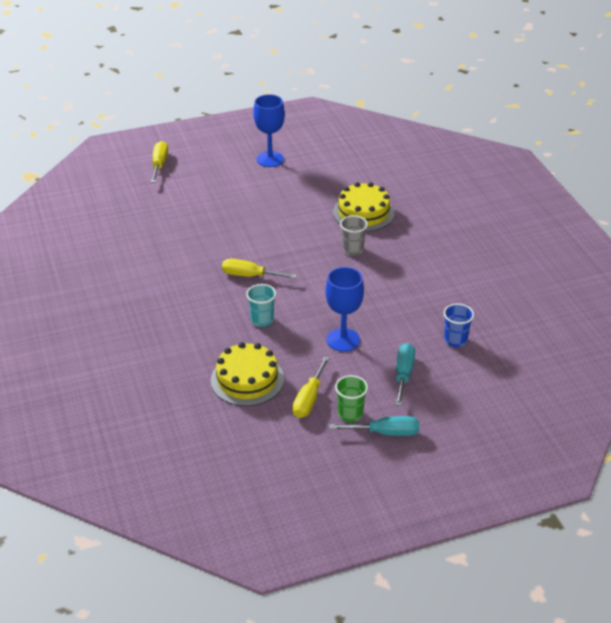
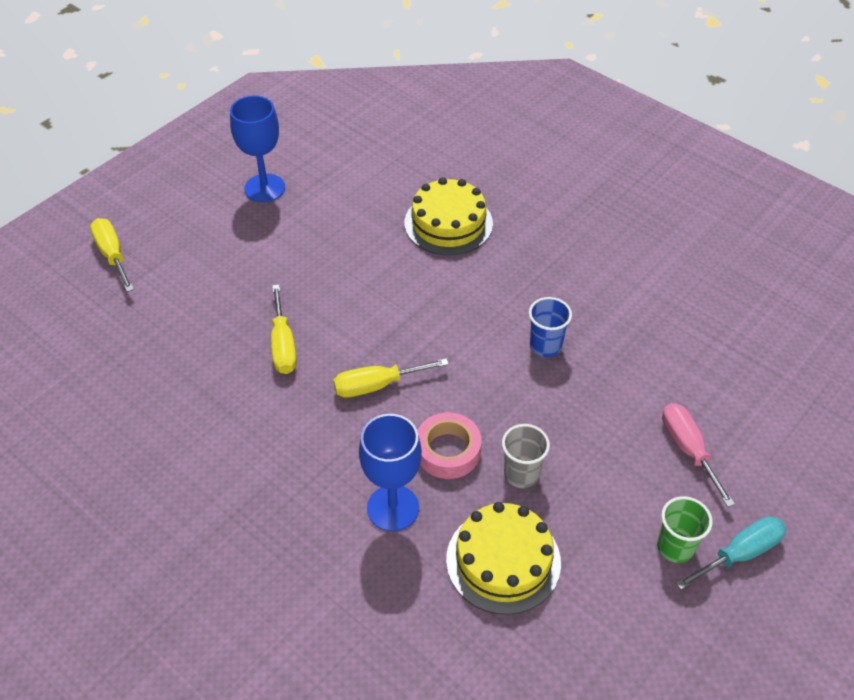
camera: 30 degrees left, 10 degrees up
(262, 320) = (448, 451): turquoise cup -> pink tape
(309, 399) = (607, 551): yellow screwdriver -> yellow screwdriver (283, 345)
(343, 340) = (575, 432): blue goblet -> blue goblet (393, 508)
(353, 250) = (478, 285): grey cup -> grey cup (521, 474)
(403, 374) = (688, 449): turquoise screwdriver -> pink screwdriver
(455, 340) = (705, 367): blue cup -> blue cup (545, 345)

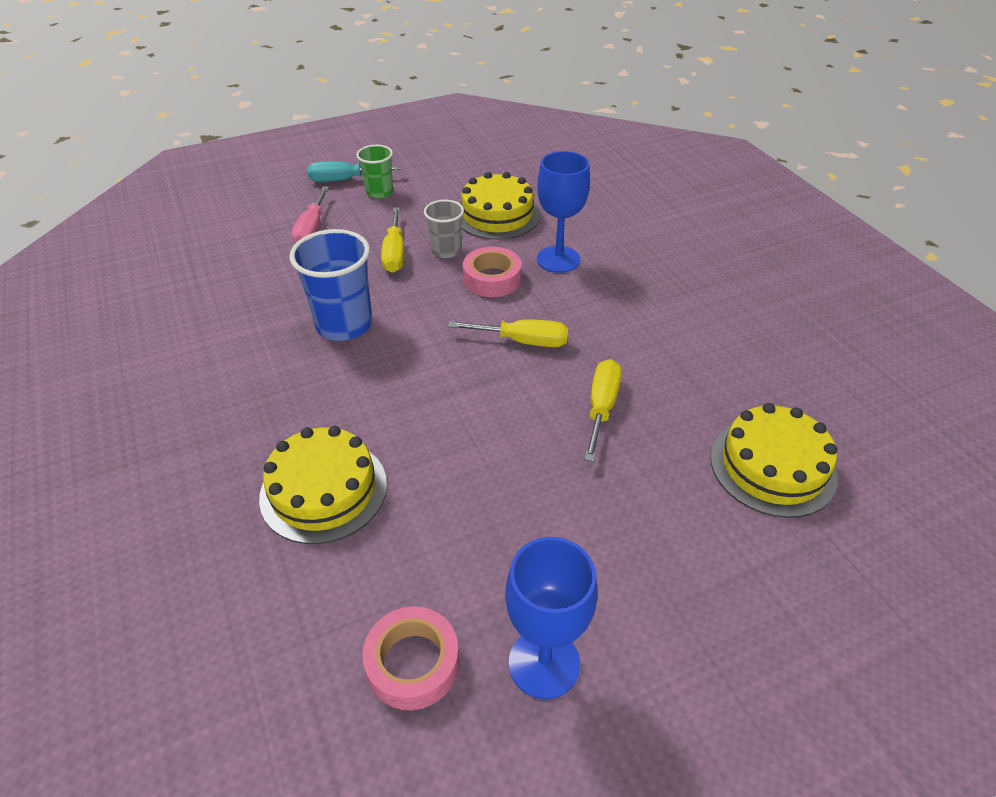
camera: 155 degrees left, 5 degrees down
(112, 255) = (813, 617): yellow screwdriver -> yellow screwdriver (394, 254)
(138, 341) = (772, 466): none -> yellow cake
(334, 167) = (413, 663): none -> pink tape
(545, 345) = (344, 325): blue cup -> blue cup, size x1.69

